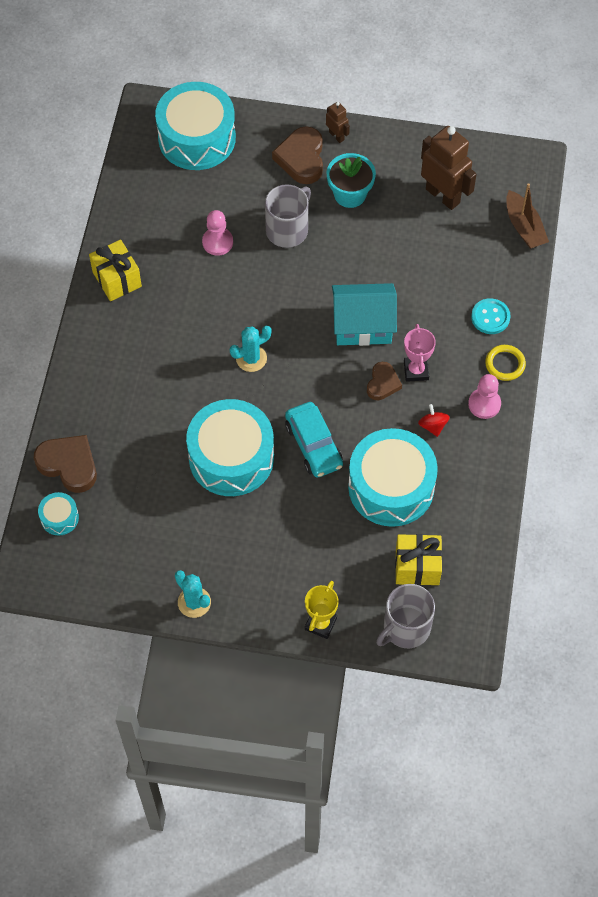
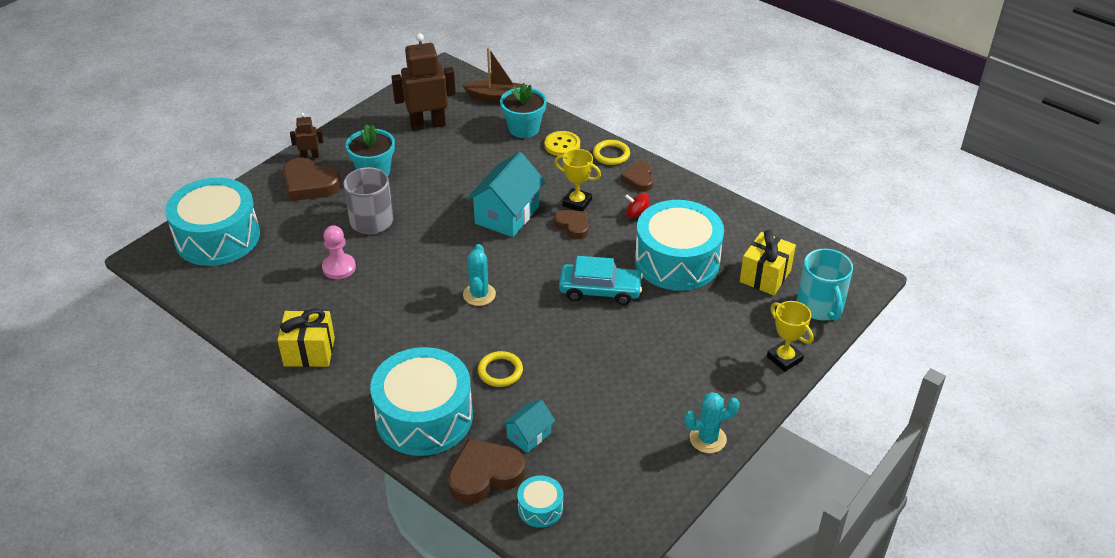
camera: 60 degrees left, 20 degrees down
(123, 474) = (529, 435): none -> turquoise house
(176, 419) = (500, 371): none -> yellow ring
(231, 457) = (571, 349): turquoise drum -> turquoise drum (424, 417)
(405, 628) = (820, 306): grey mug -> turquoise mug
(416, 371) = (577, 203): pink trophy -> yellow trophy
(484, 404) = (639, 179): pink pawn -> brown heart
(490, 317) = (562, 145): turquoise button -> yellow button
(492, 274) = (524, 128): none -> turquoise flower pot

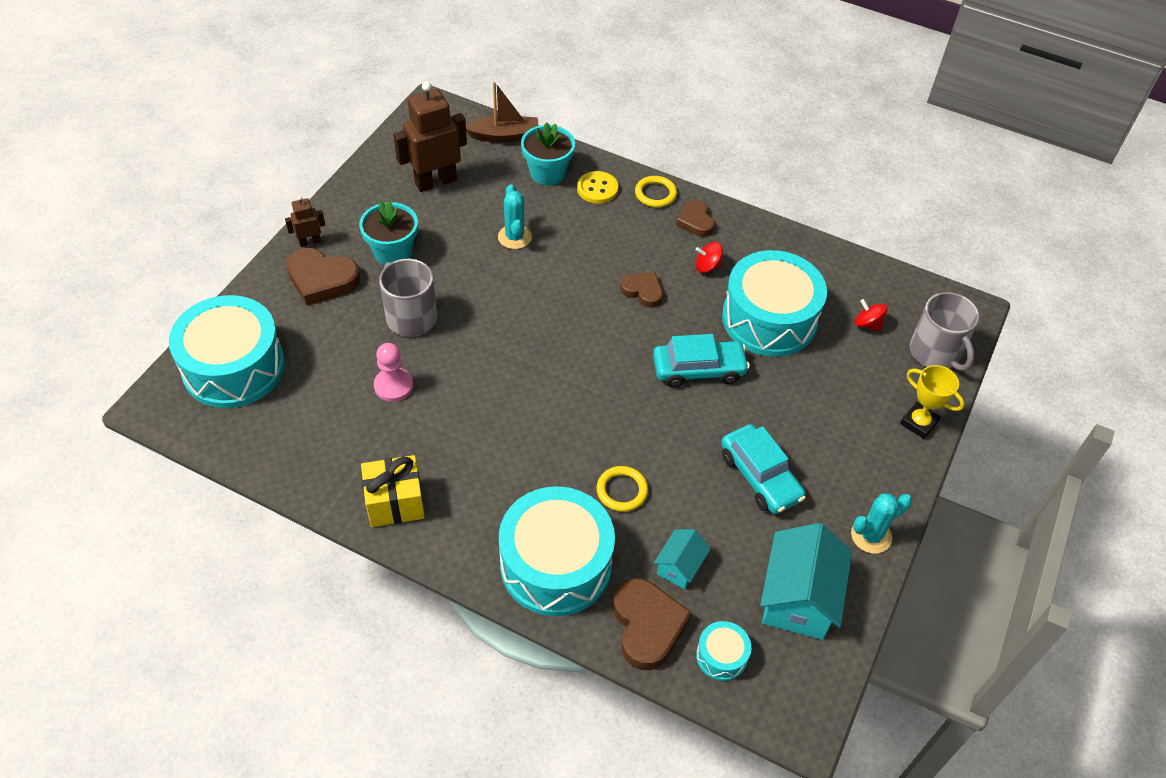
camera: 15 degrees left, 10 degrees up
(479, 294) = (566, 396): turquoise cactus -> turquoise cactus (514, 237)
(484, 475) = (647, 626): brown heart -> brown heart turned 120 degrees clockwise
(507, 215) = (564, 287): turquoise house -> turquoise house (798, 598)
(577, 203) = (637, 261): yellow trophy -> none
(624, 379) = (760, 476): none -> turquoise car
(765, 276) = (867, 324): yellow gift -> red spinning top
(820, 306) = (935, 353): turquoise mug -> grey mug

